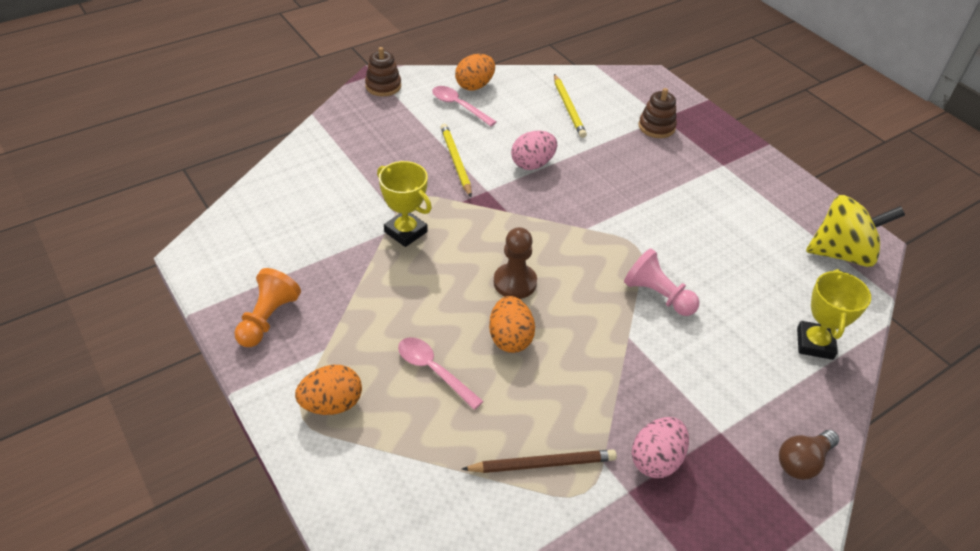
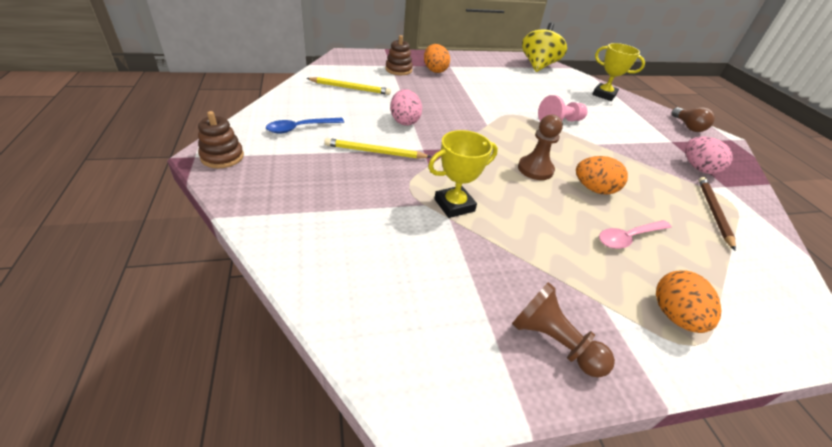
camera: 70 degrees left, 5 degrees down
(268, 318) = (553, 342): orange pawn -> brown pawn
(459, 106) = (300, 128): pink spoon -> blue spoon
(475, 86) = (279, 113): orange egg -> orange egg (435, 70)

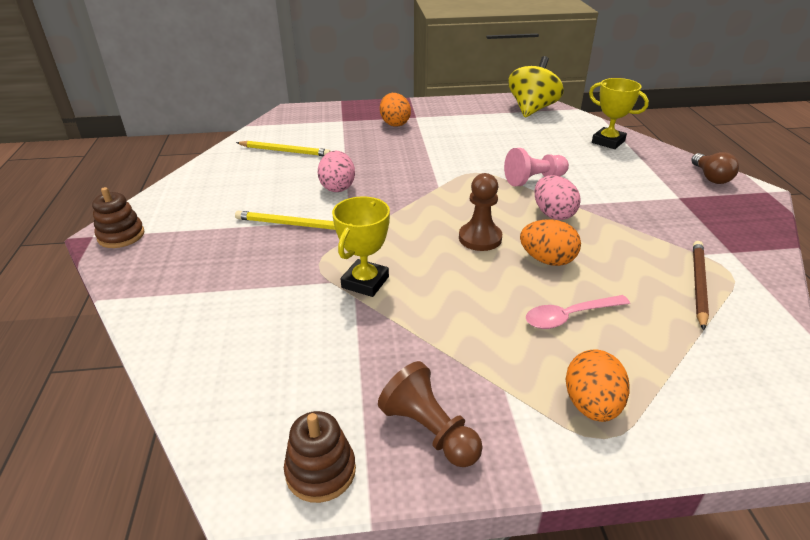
camera: 10 degrees right, 5 degrees down
(300, 128) = (214, 201): blue spoon -> none
(398, 70) = (350, 125): brown stacking toy -> brown stacking toy (320, 471)
(454, 205) = (365, 282): yellow trophy -> yellow trophy turned 45 degrees counterclockwise
(698, 168) = (701, 230): pink egg -> pink egg (553, 214)

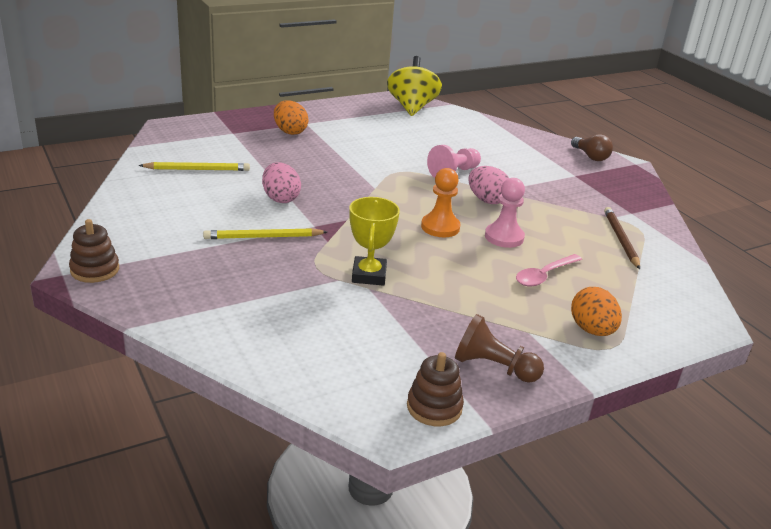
camera: 25 degrees left, 5 degrees down
(480, 238) = (440, 227): brown pawn -> orange pawn
(547, 260) = (504, 237): orange egg -> pink pawn
(608, 142) = (495, 133): yellow trophy -> none

